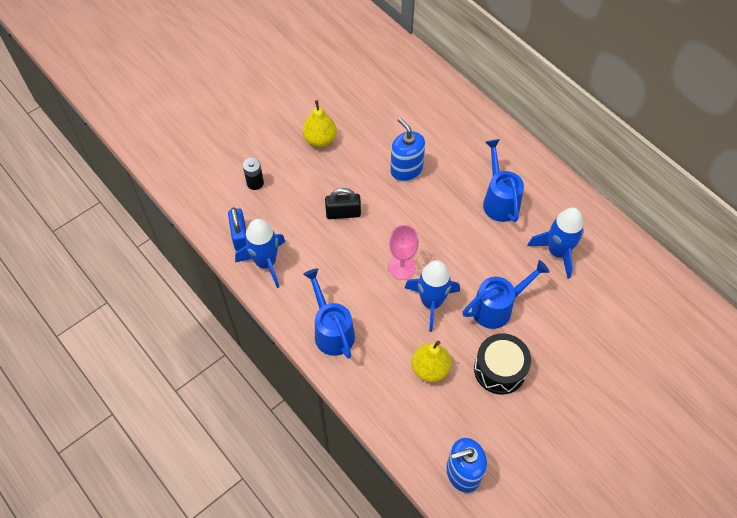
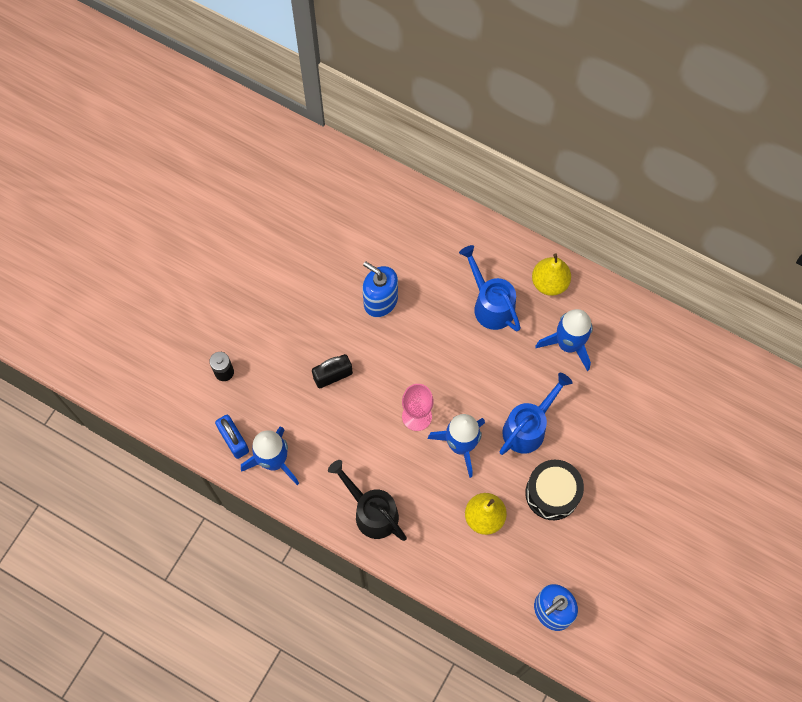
camera: 20 degrees left, 10 degrees up
(320, 139) = (274, 295): yellow pear -> yellow pear (549, 283)
(331, 330) = (371, 511): blue watering can -> black watering can

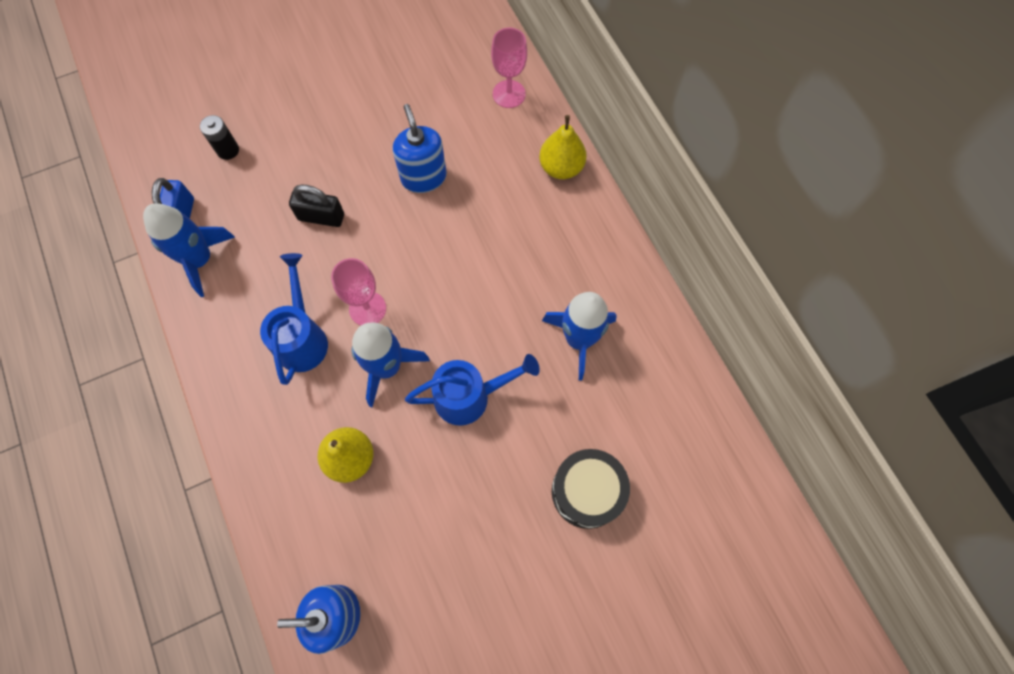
camera: 35 degrees right, 0 degrees up
(371, 511) = (246, 372): black watering can -> none
(391, 201) = (509, 94): none -> pink goblet
(490, 304) = (528, 248): blue watering can -> blue watering can (302, 337)
(549, 283) = (607, 265): yellow pear -> yellow pear (561, 167)
(552, 493) = (440, 484): black drum -> black drum (587, 491)

